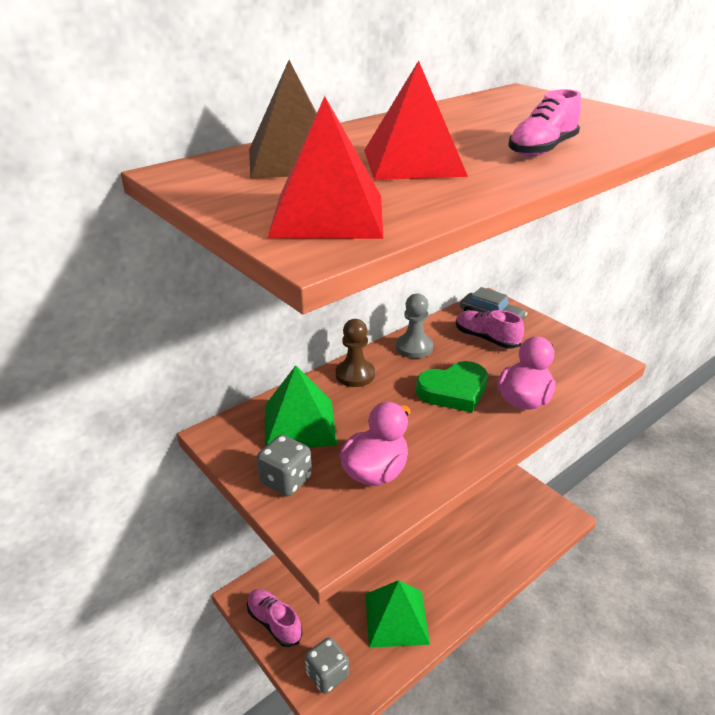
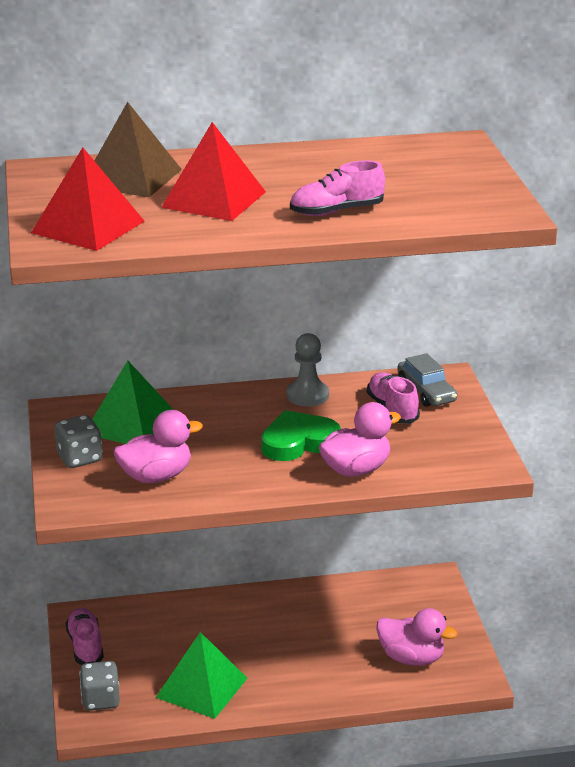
camera: 30 degrees right, 5 degrees down
(355, 375) = (222, 401): brown pawn -> none
(454, 391) = (298, 442): green heart -> green heart turned 150 degrees clockwise
(512, 519) = (411, 658): none -> pink duck

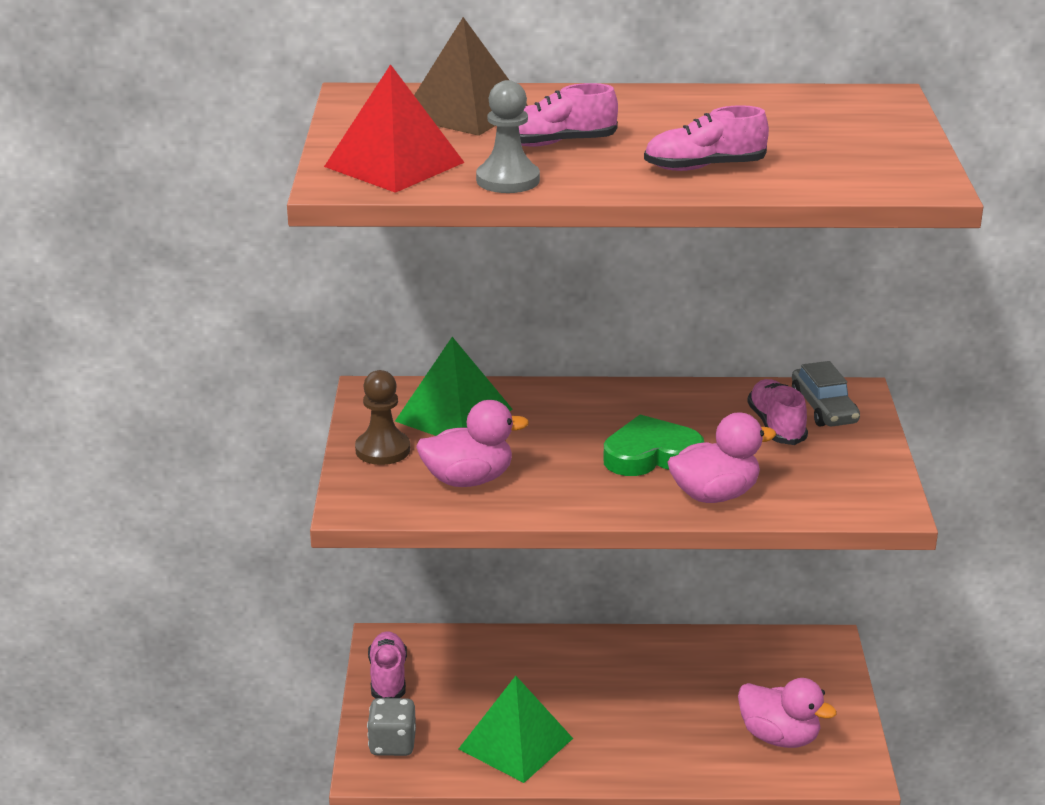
camera: 10 degrees right, 0 degrees up
(79, 458) = (382, 450): grey dice -> brown pawn
(214, 199) = (556, 143): red pyramid -> pink shoe
(307, 395) = (675, 400): grey pawn -> grey pawn (508, 180)

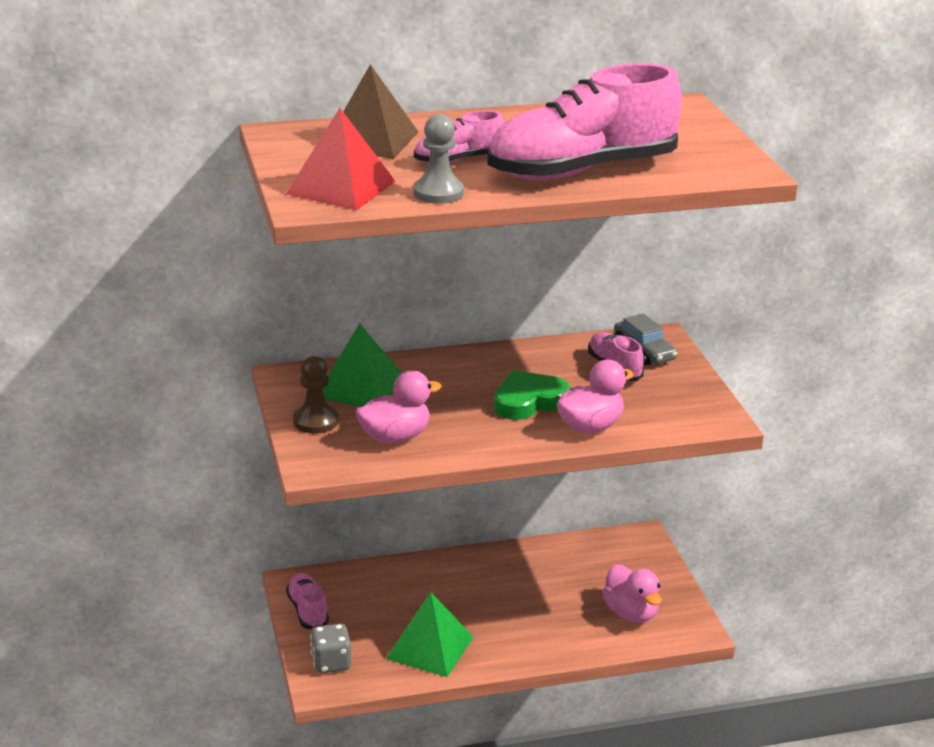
camera: 15 degrees left, 0 degrees up
(704, 167) = (581, 170): pink shoe -> pink shoe, size x2.13
(779, 737) = (631, 613): pink duck -> pink duck turned 45 degrees clockwise

